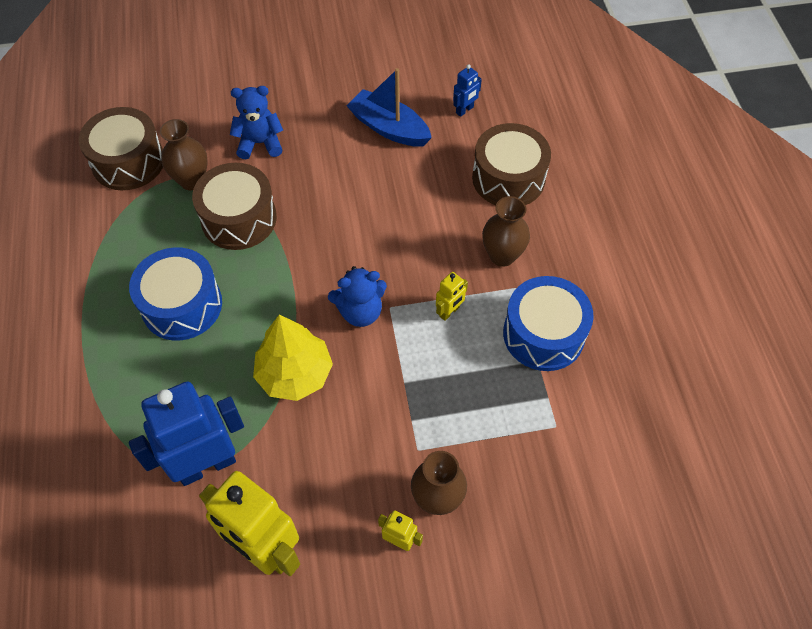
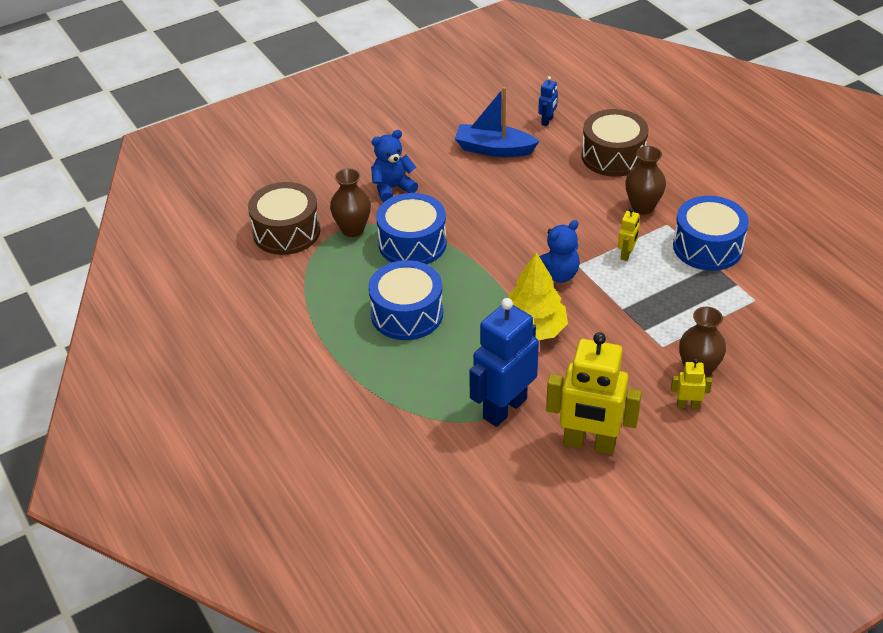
camera: 20 degrees left, 15 degrees down
(239, 218) = (412, 243): brown drum -> blue drum

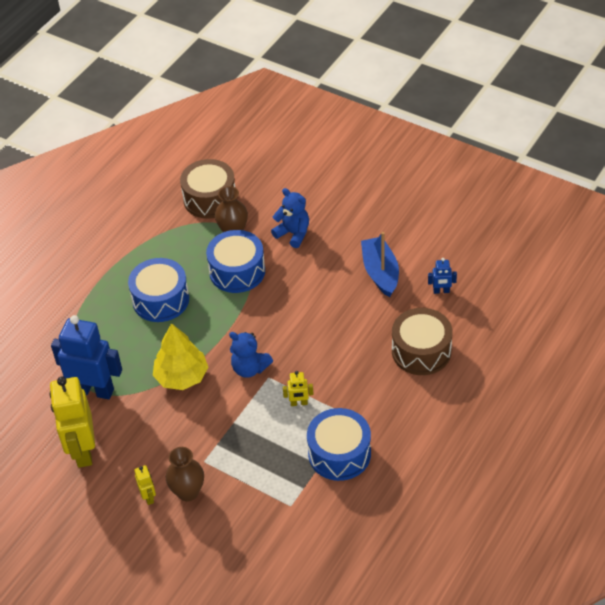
camera: 65 degrees right, 5 degrees up
(642, 207) = (365, 393): brown vase -> none

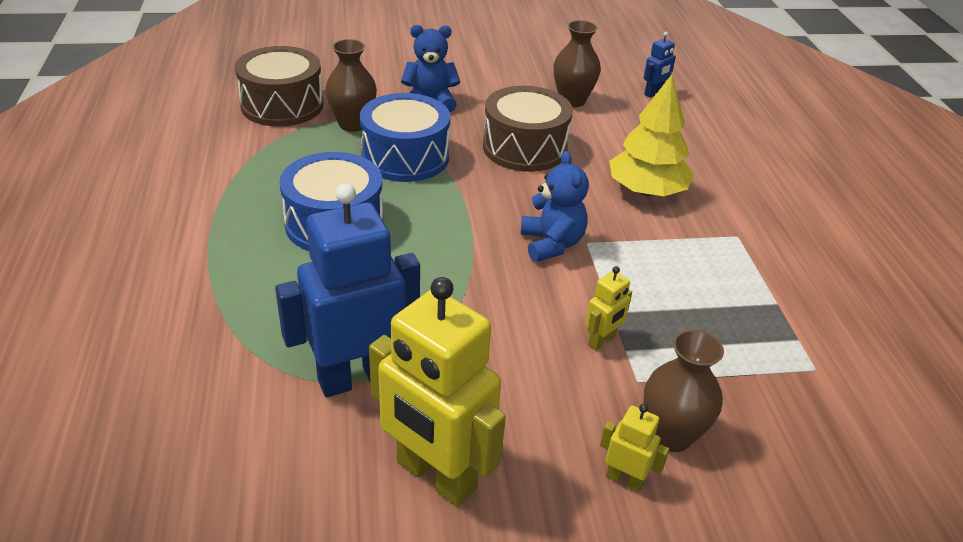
camera: 45 degrees left, 10 degrees down
(182, 376) = (473, 295): yellow tree -> yellow tree (646, 191)
(250, 368) = (551, 244): blue teddy bear -> blue teddy bear turned 90 degrees counterclockwise
(299, 403) = (660, 251): yellow robot -> yellow robot (602, 341)
(339, 453) = (779, 279): blue drum -> none
(380, 272) = (572, 100): blue boat -> brown vase
(421, 351) = (711, 147): brown drum -> brown drum (524, 148)

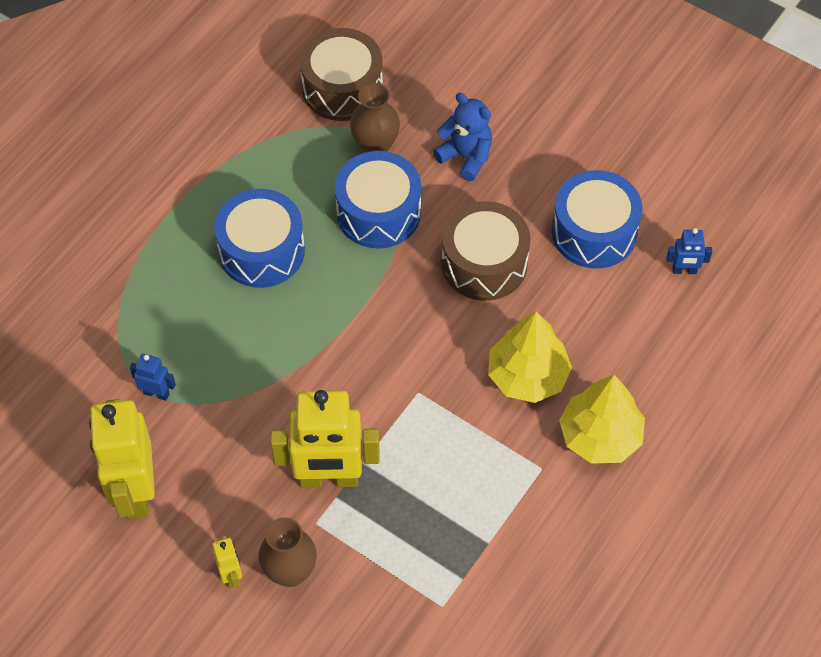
camera: 45 degrees right, 20 degrees up
(357, 377) = (156, 393): blue robot -> blue robot, size x0.44
(551, 244) = (391, 375): blue teddy bear -> none
(572, 100) = (594, 232): brown vase -> blue drum
(602, 341) = (329, 478): yellow robot -> yellow robot, size x2.27
(742, 197) = (600, 436): none -> yellow tree

